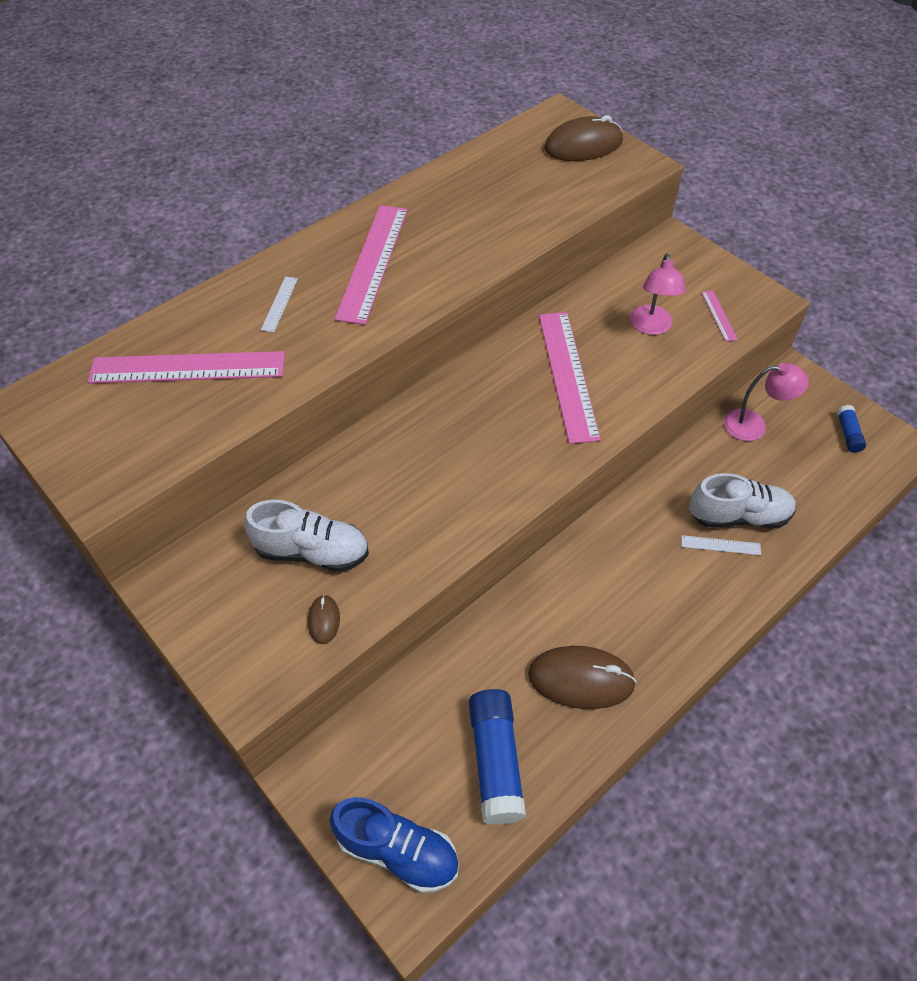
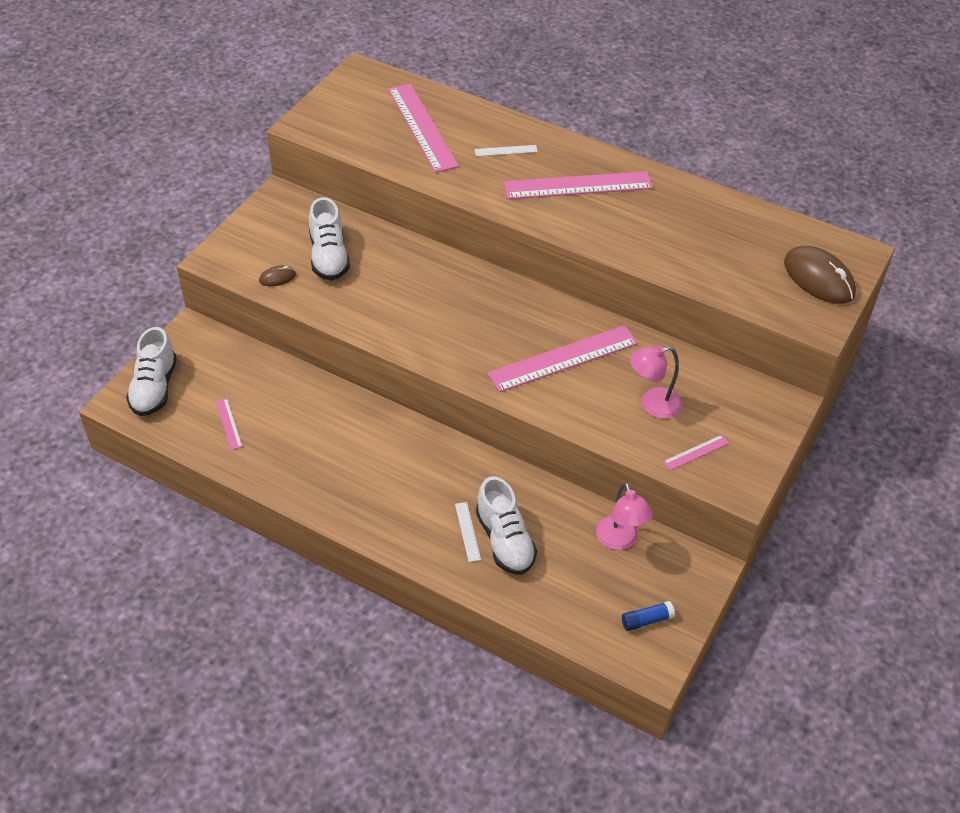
camera: 70 degrees right, 5 degrees down
(397, 851) = (154, 388): blue shoe -> white shoe
(495, 761) = (229, 423): blue glue stick -> pink ruler
(581, 679) = (308, 459): brown mouse -> none

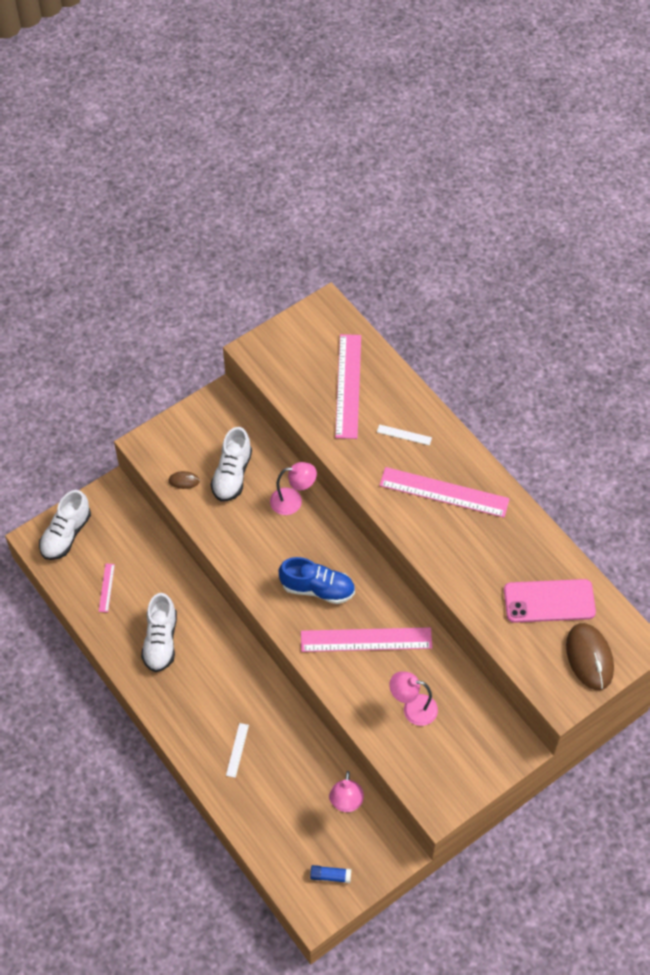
camera: 25 degrees right, 10 degrees up
(409, 260) = (293, 501): none -> pink lamp
(482, 329) = (317, 588): none -> blue shoe
(505, 541) = (260, 769): white shoe -> white shoe (161, 641)
(696, 452) = (422, 763): pink ruler -> none
(745, 244) = (549, 601): none -> pink phone

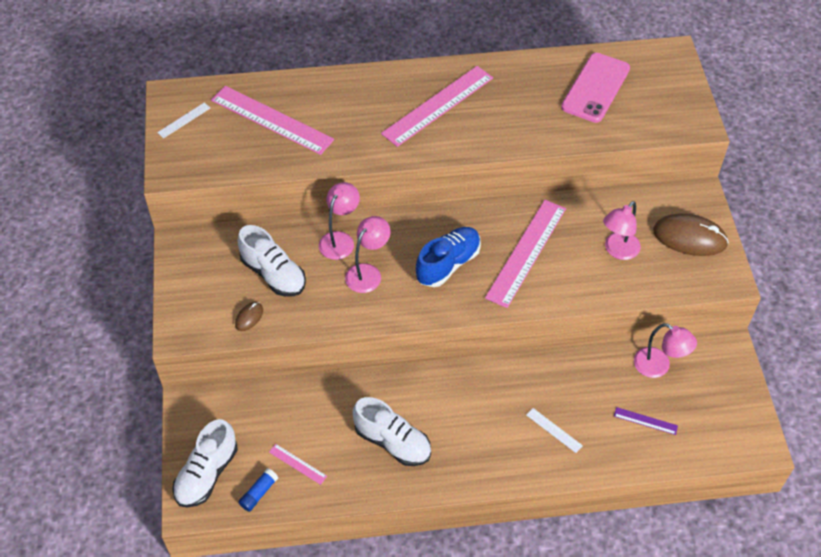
camera: 60 degrees left, 5 degrees down
(66, 534) = (207, 474): white shoe -> white shoe turned 60 degrees clockwise
(273, 537) = (368, 273): none -> pink lamp
(286, 815) = (645, 421): none -> purple ruler
(330, 876) = (726, 414): blue glue stick -> blue glue stick (259, 493)
(404, 435) = (357, 105): white ruler -> white ruler (184, 120)
(589, 657) = (666, 88): brown mouse -> brown mouse (689, 237)

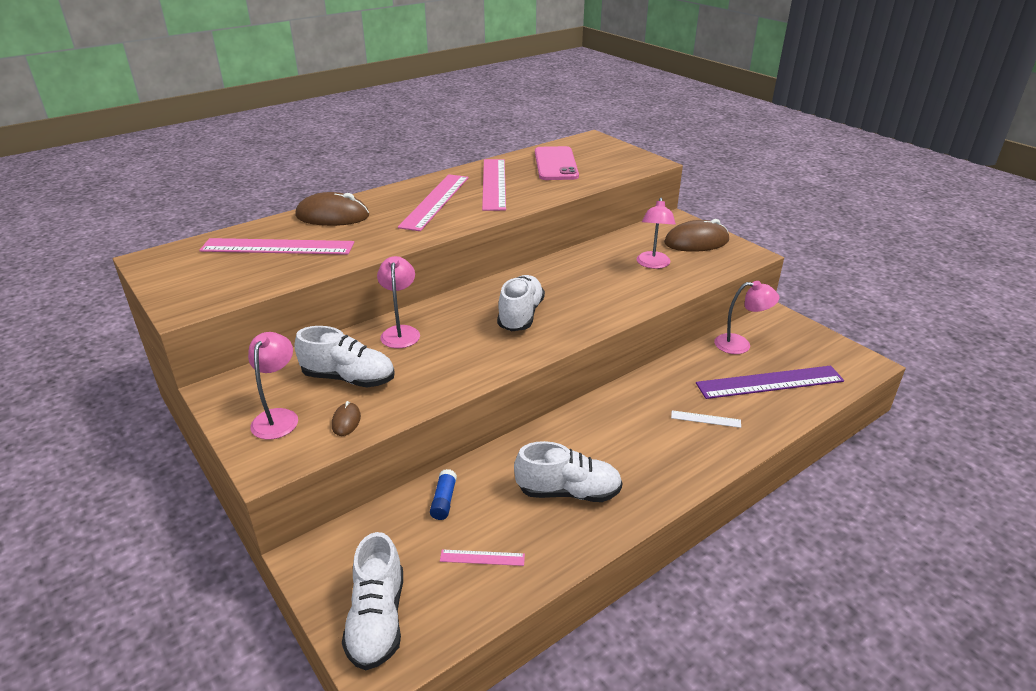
camera: 30 degrees left, 20 degrees down
(184, 120) = (176, 271): white ruler -> none
(259, 493) = (457, 609): blue glue stick -> blue glue stick (444, 500)
(337, 92) = (332, 216): none -> brown mouse
(368, 273) = (449, 345): pink lamp -> pink lamp (278, 417)
(448, 264) = (520, 315): blue shoe -> white shoe
(526, 252) = (581, 287): pink ruler -> pink ruler (494, 184)
(645, 421) = (770, 382): purple ruler -> purple ruler, size x2.30

